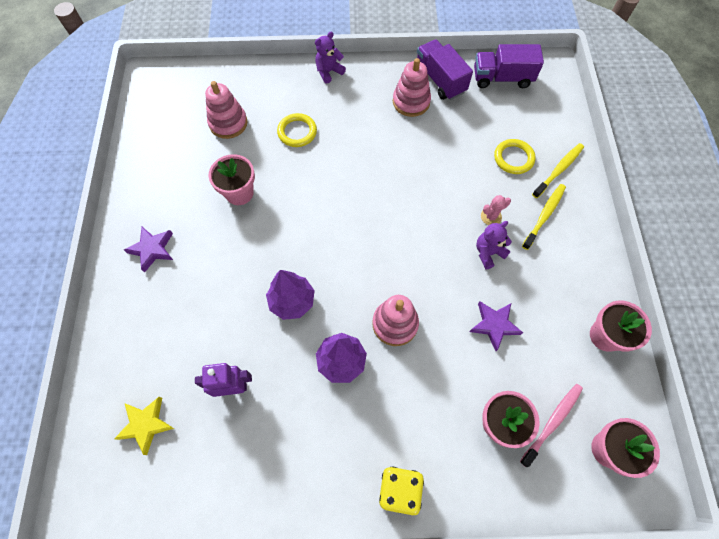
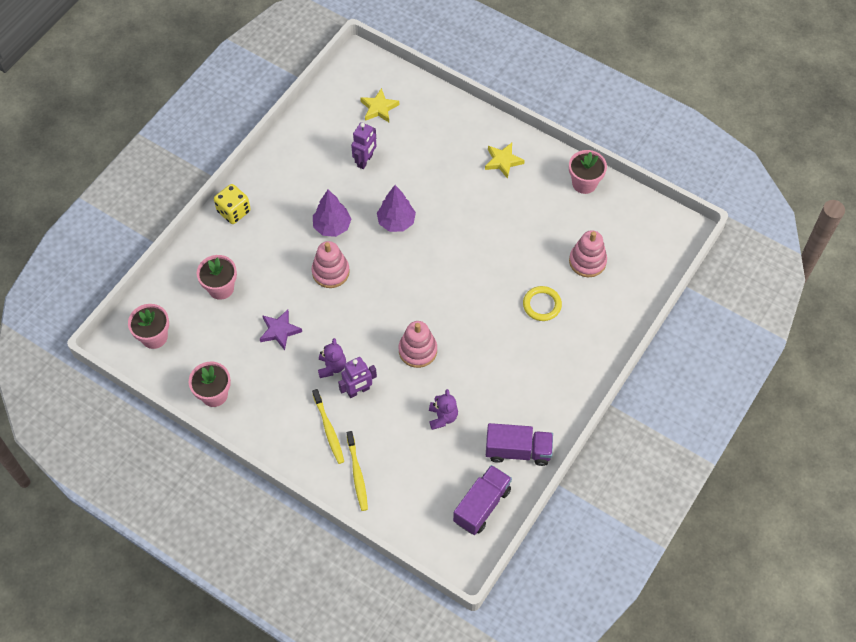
camera: 125 degrees right, 5 degrees down
(152, 249) = (503, 161): purple star -> yellow star
(239, 193) = (511, 235): pink flower pot -> pink flower pot (584, 183)
(329, 72) = (592, 366): purple teddy bear -> purple teddy bear (442, 417)
(411, 102) = (510, 410): pink stacking toy -> pink stacking toy (417, 350)
(491, 216) = (358, 391): pink cactus -> purple robot
(513, 158) = (394, 448): yellow ring -> none
(552, 422) = (195, 318): pink toothbrush -> none

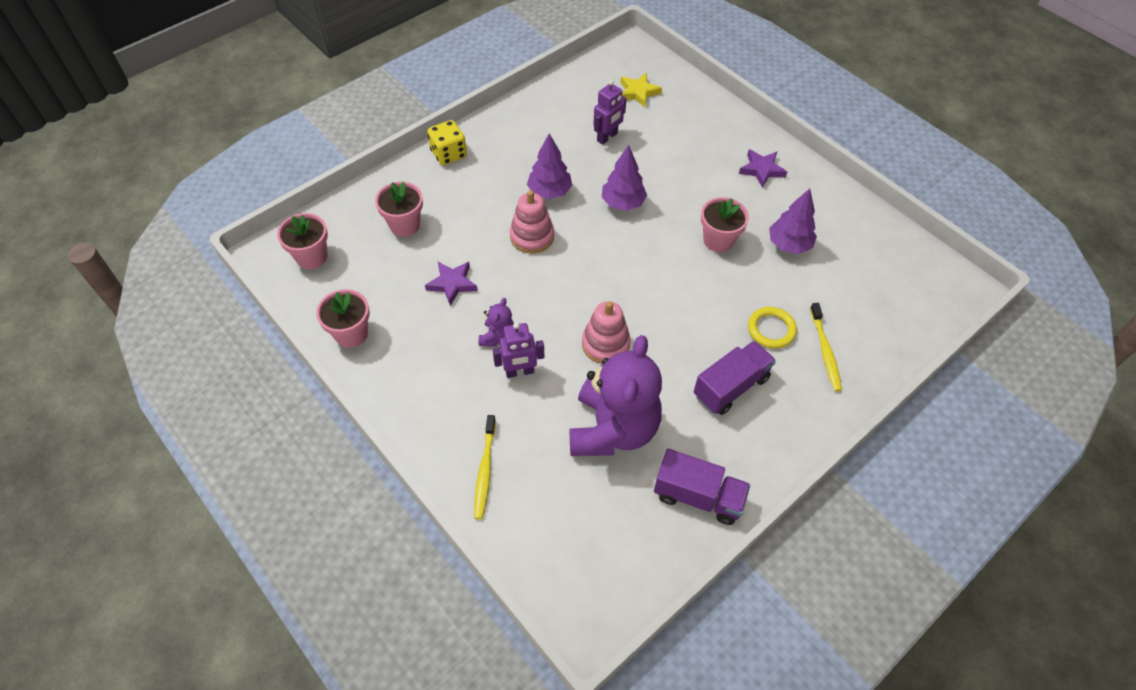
camera: 15 degrees right, 5 degrees down
(329, 430) = (469, 408): yellow toothbrush -> yellow toothbrush (825, 351)
(442, 417) = (613, 429): purple teddy bear -> purple teddy bear, size x2.29
(482, 505) = (632, 555): purple truck -> purple truck (731, 387)
(503, 161) = (761, 170): yellow star -> purple star
(540, 227) = (789, 245): none -> purple tree
(584, 183) = (852, 211): pink flower pot -> pink flower pot (718, 240)
(587, 261) = (838, 294): pink stacking toy -> none

